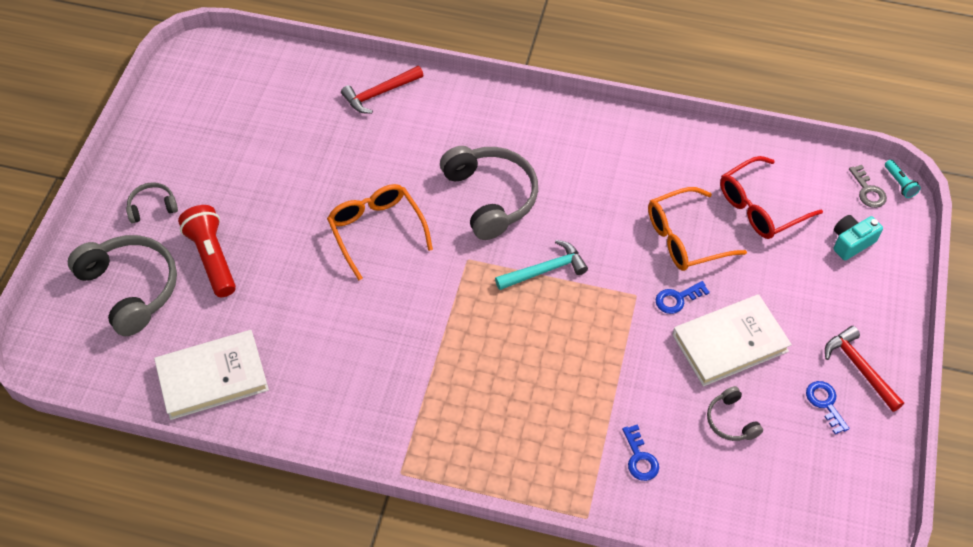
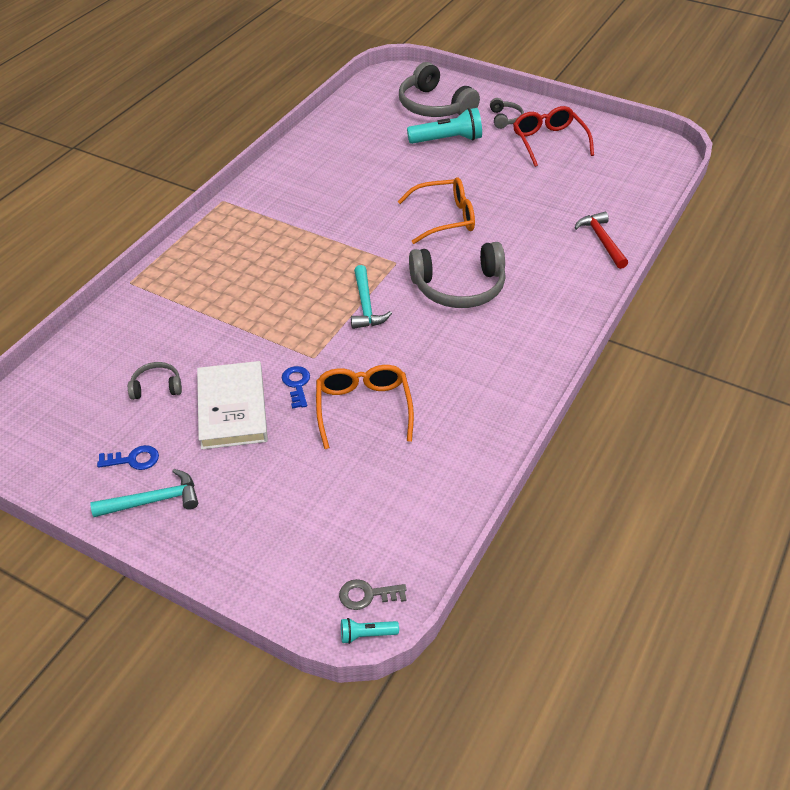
camera: 105 degrees right, 10 degrees down
(131, 288) = (434, 106): grey headphones -> grey headphones turned 75 degrees clockwise
(212, 258) = (447, 140): red flashlight -> turquoise flashlight
(212, 377) = (344, 132): white book -> none
(640, 458) = (158, 322): blue key -> none
(760, 207) = (380, 482): red glasses -> red glasses (549, 142)
(851, 242) = (302, 550): turquoise camera -> none
(860, 368) = (153, 500): red hammer -> turquoise hammer

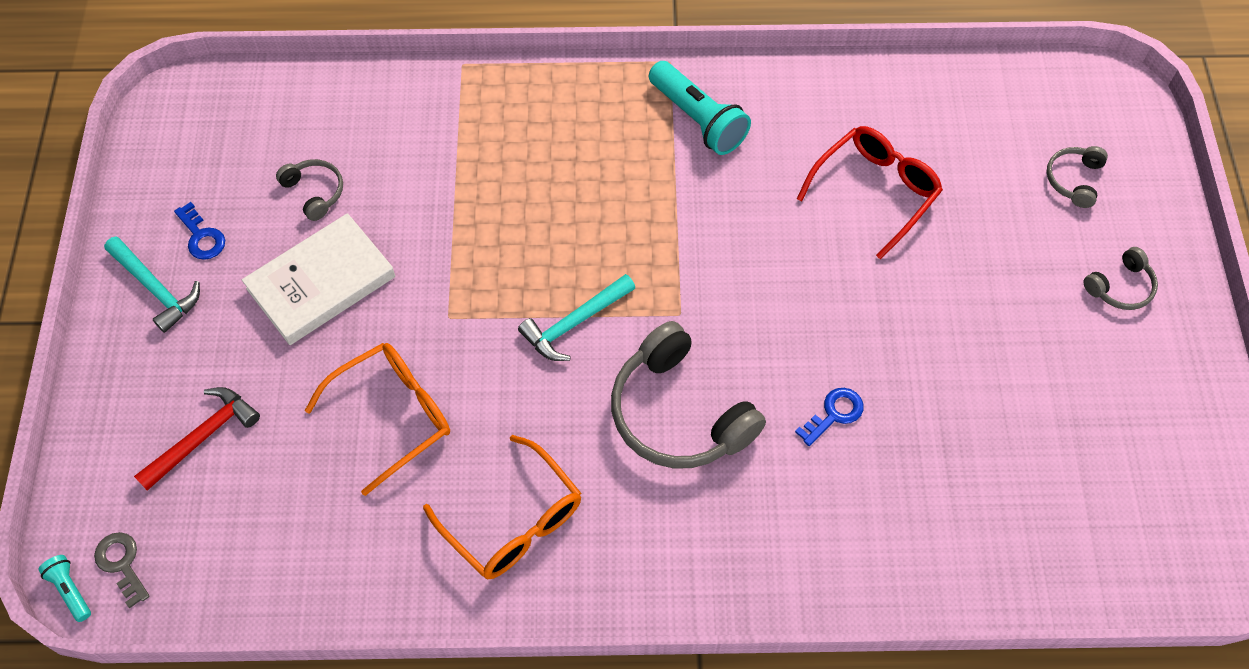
camera: 60 degrees right, 15 degrees up
(297, 384) = (394, 325): blue key -> blue key (834, 414)
(434, 106) = (1073, 180): grey headphones -> grey headphones, size x0.49
(444, 218) = (814, 325): orange glasses -> orange glasses (513, 521)
(447, 140) = (1001, 238): turquoise flashlight -> turquoise flashlight (698, 119)
(549, 142) = (1108, 374): red glasses -> red glasses (875, 192)
(601, 241) = (910, 554): red hammer -> red hammer (202, 437)

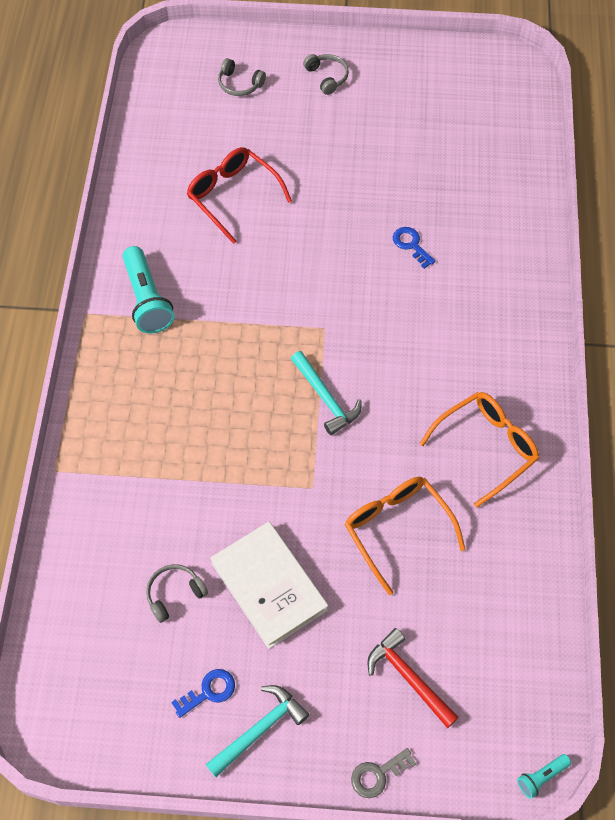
camera: 85 degrees left, 0 degrees up
(122, 564) = (519, 736): grey key -> grey key (377, 775)
(678, 413) = (405, 336): grey headphones -> none
(698, 119) = (147, 299): turquoise flashlight -> turquoise flashlight turned 105 degrees clockwise

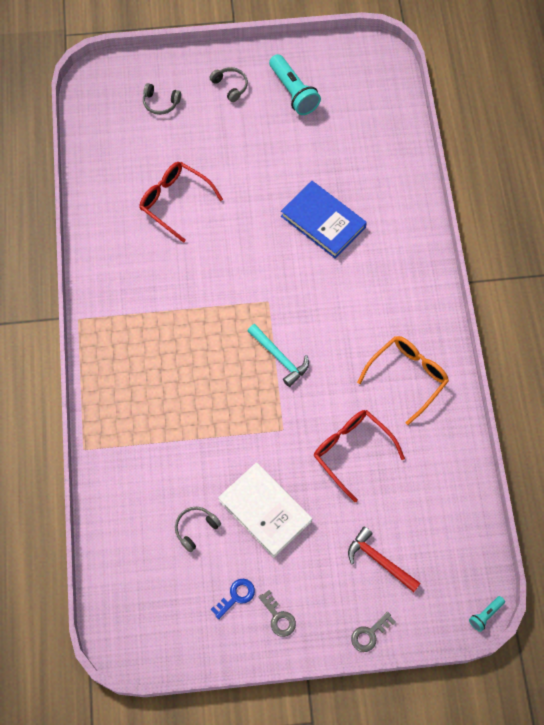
camera: 10 degrees left, 5 degrees up
(147, 299) = (125, 299): turquoise flashlight -> turquoise flashlight (293, 92)
(259, 729) = (278, 617): turquoise hammer -> grey key
(397, 529) = (352, 451): orange glasses -> red glasses
(411, 245) = (323, 221): blue key -> blue book

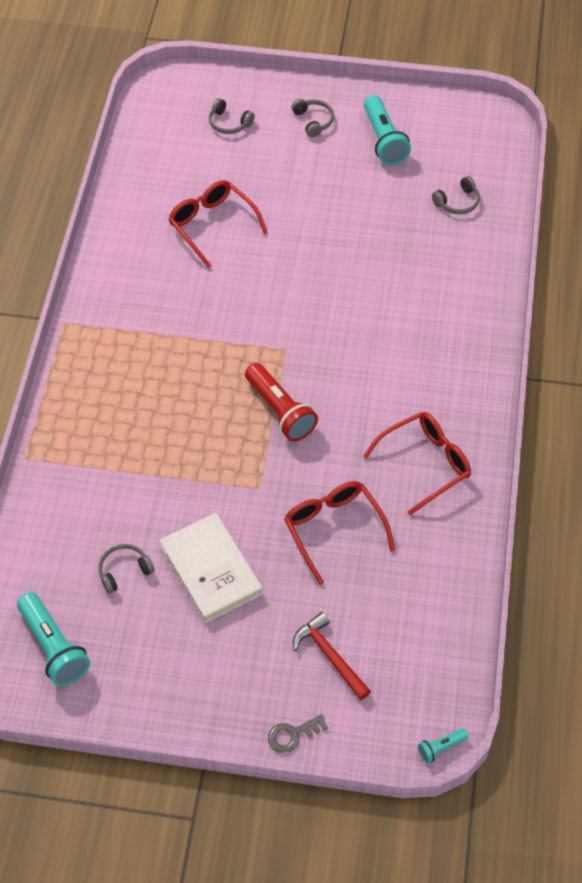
camera: 15 degrees right, 10 degrees down
(159, 608) = (54, 647): none -> turquoise flashlight
(236, 596) = (147, 655): blue key -> none
(278, 617) = (189, 690): grey key -> none
(279, 357) = (280, 411): turquoise hammer -> red flashlight
(323, 221) = (376, 279): blue book -> none
(369, 137) = (457, 202): none -> grey headphones
(407, 377) = (425, 464): orange glasses -> red glasses

